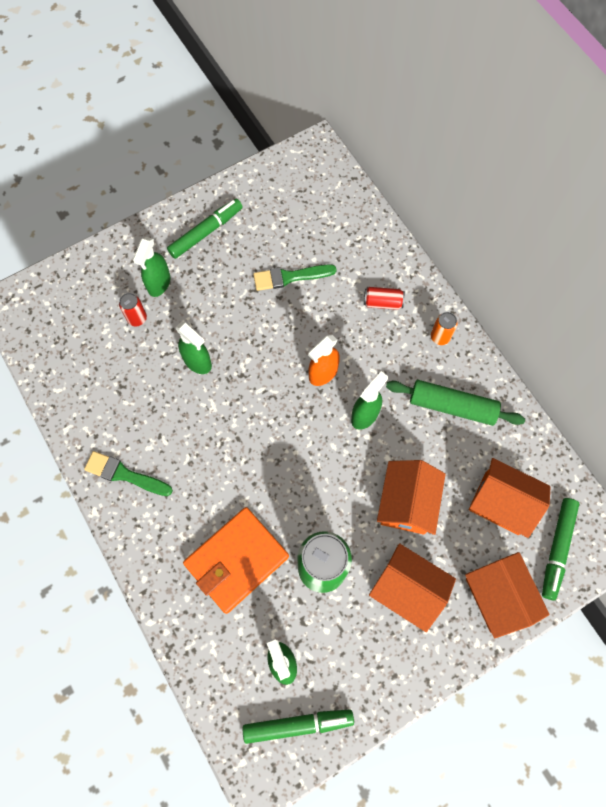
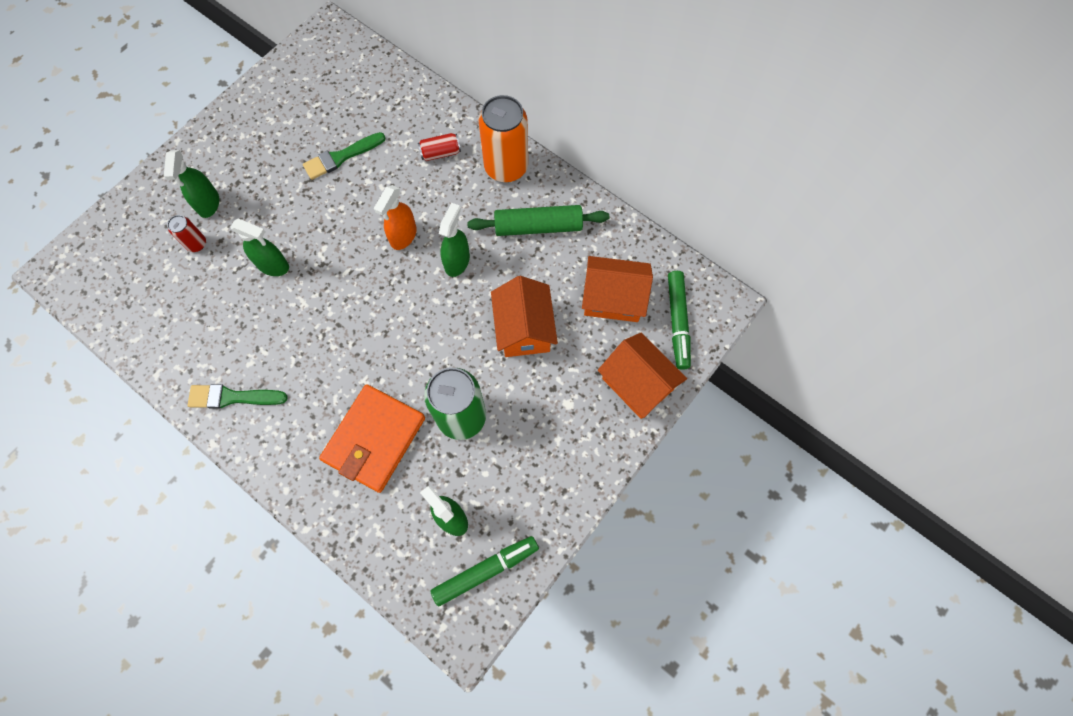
camera: 20 degrees left, 0 degrees up
(206, 232) = (241, 140): green marker -> none
(408, 589) = (550, 407): orange house -> none
(440, 337) = (506, 167): orange can -> orange can, size x2.13

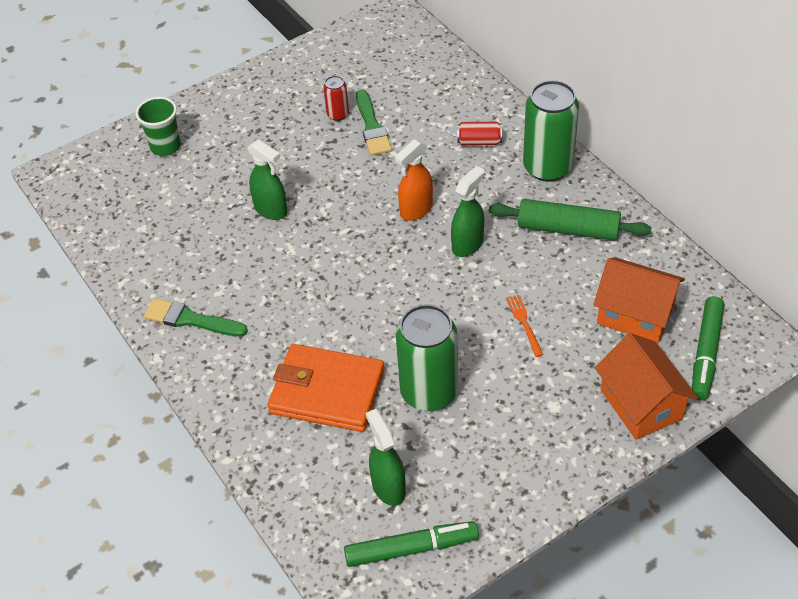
camera: 20 degrees right, 20 degrees down
(154, 219) = (165, 146): none -> green cup
(196, 244) = (200, 176): red can -> red can (338, 114)
(208, 204) = (223, 143): green spray bottle -> none
(341, 157) = (372, 127): green brush -> green brush turned 90 degrees counterclockwise
(374, 439) = (327, 392): orange wallet -> orange wallet turned 60 degrees clockwise
(506, 167) = (547, 167): orange can -> green can
(524, 329) = (524, 323): orange house -> orange fork

